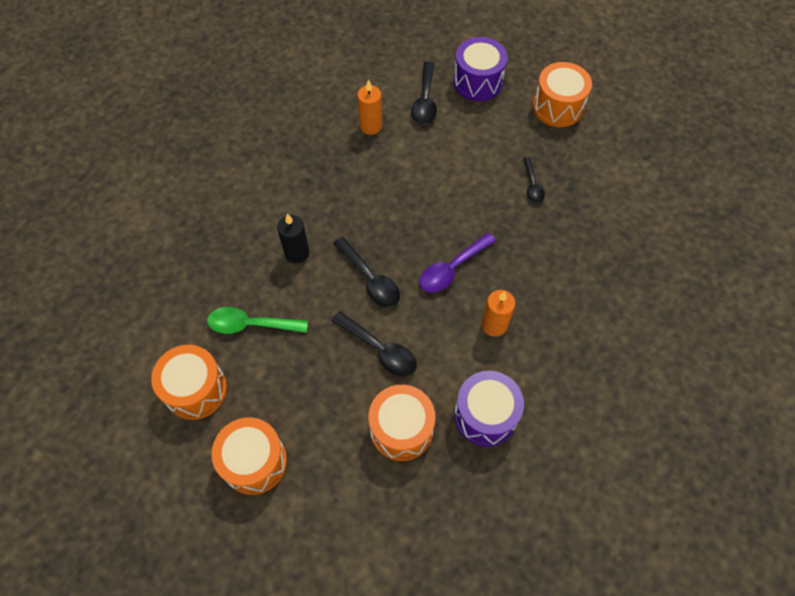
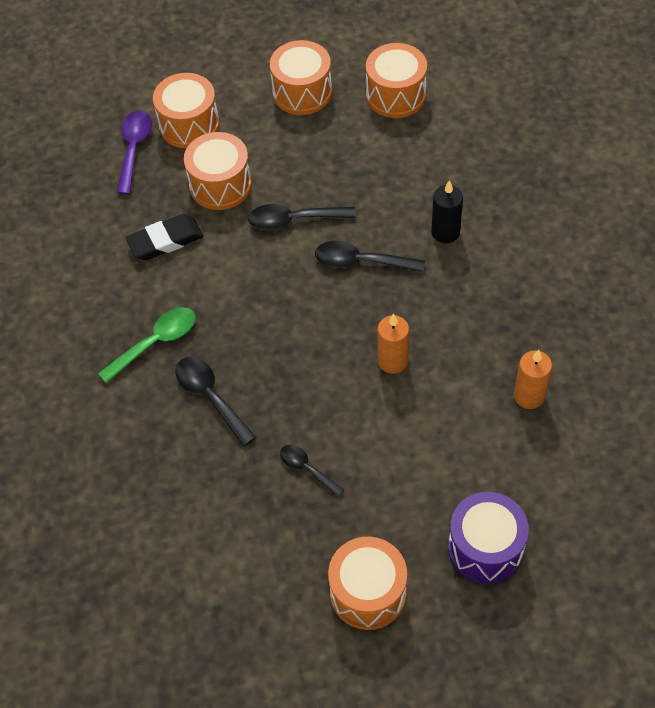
camera: 140 degrees right, 5 degrees down
(250, 325) = (412, 158): green spoon -> green spoon (156, 342)
(370, 516) = (189, 125): none -> orange drum
(425, 101) = (511, 472): black spoon -> black spoon (210, 397)
(452, 269) = (302, 325): purple spoon -> purple spoon (134, 149)
(485, 415) = (165, 241): purple drum -> black eraser
(494, 325) = (220, 309): orange candle -> orange candle (392, 361)

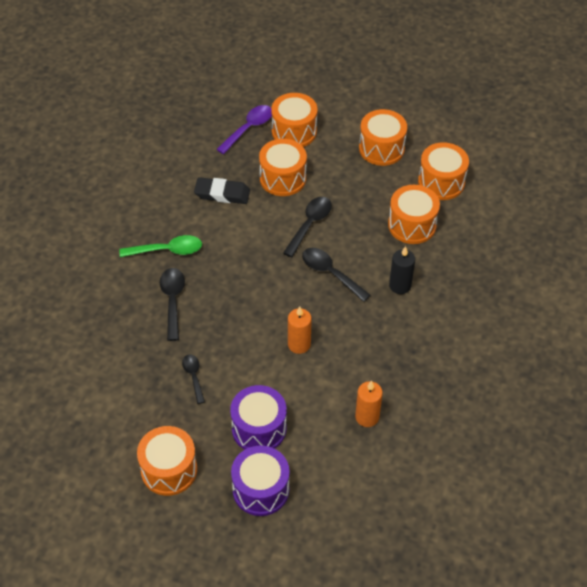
camera: 30 degrees right, 5 degrees down
(293, 220) = (310, 224): black spoon -> black spoon turned 90 degrees clockwise
(403, 159) = (412, 225): none -> orange drum
(427, 481) = (259, 428): none -> purple drum

